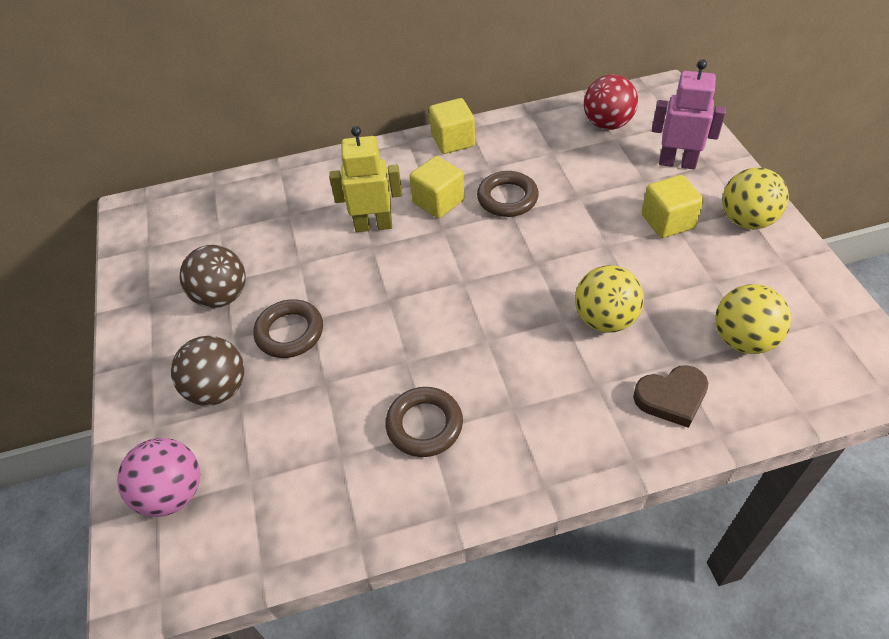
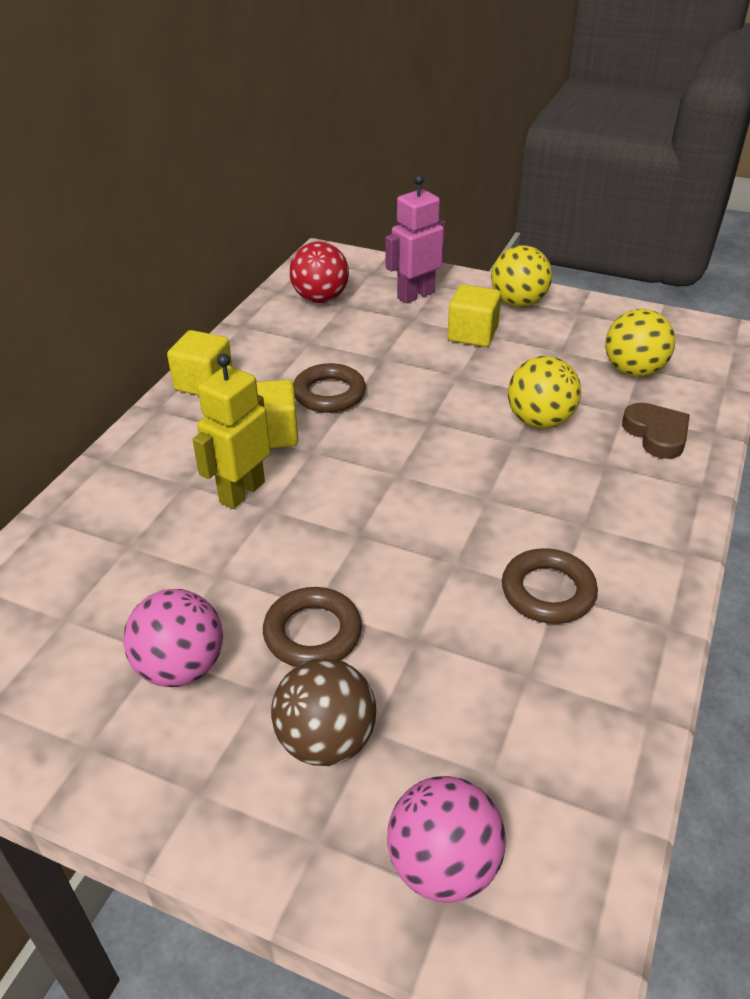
camera: 55 degrees left, 10 degrees down
(222, 296) = (181, 667): brown ball -> pink ball
(671, 398) = (656, 434): brown heart -> brown heart turned 45 degrees counterclockwise

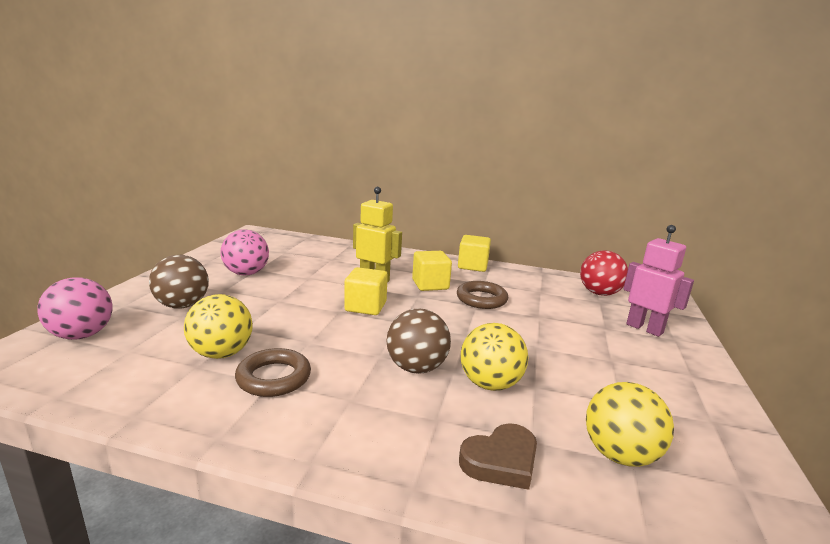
camera: 80 degrees right, 20 degrees down
(312, 633) = (259, 300): brown ring -> none
(472, 334) = (606, 354): yellow cube -> yellow cube (365, 307)
(513, 469) = (416, 368): none -> brown ball
(518, 303) = (689, 381): yellow ball -> yellow ball (221, 353)

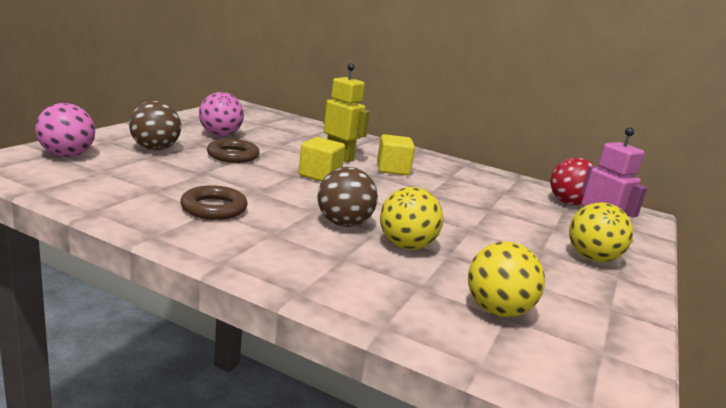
camera: 10 degrees right, 0 degrees up
(221, 353) = (176, 186): yellow ball -> yellow ball (592, 258)
(472, 266) = (446, 162): yellow cube -> none
(481, 299) = (438, 188): brown ring -> brown ring (233, 155)
(501, 461) = (383, 293): brown heart -> none

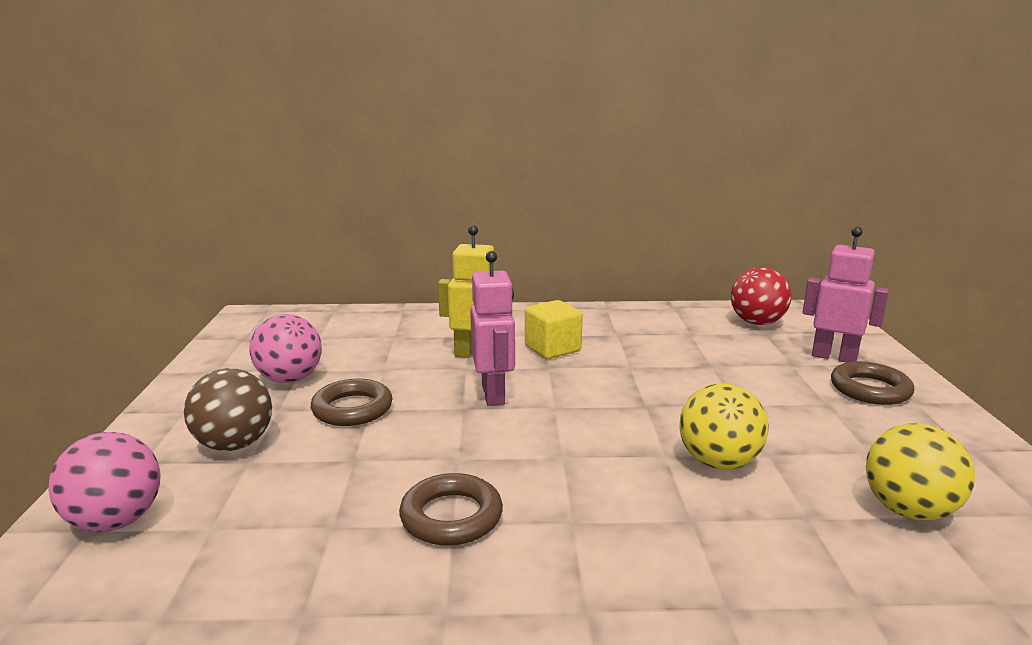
camera: 25 degrees left, 0 degrees up
(320, 175) = (494, 395): yellow cube -> pink robot
(343, 224) = (619, 462): brown ball -> none
(592, 258) = (870, 389): yellow ball -> brown ring

